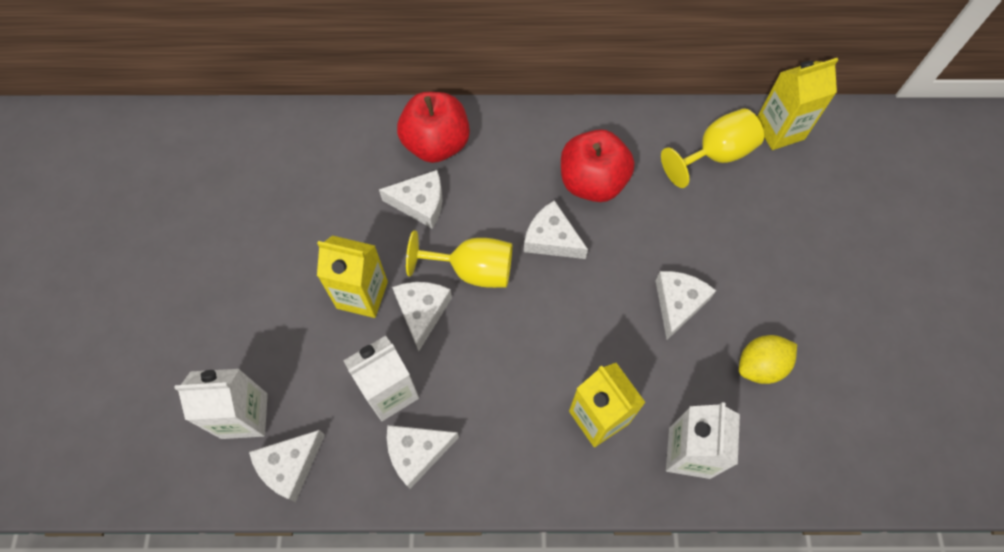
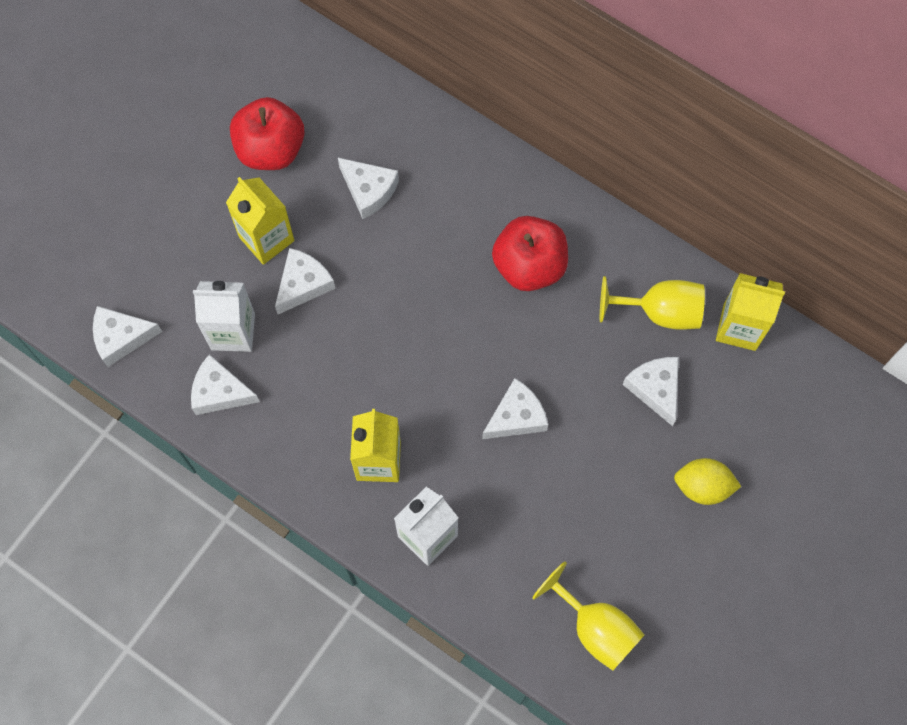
camera: 35 degrees right, 5 degrees up
(244, 416) = (113, 277): white carton -> none
(436, 144) = (421, 145): red apple -> red apple (270, 149)
(472, 270) = (369, 276): yellow goblet -> yellow goblet (595, 628)
(551, 239) = (454, 292): white cheese -> white cheese (655, 389)
(760, 365) = (542, 511): yellow lemon -> yellow lemon (702, 486)

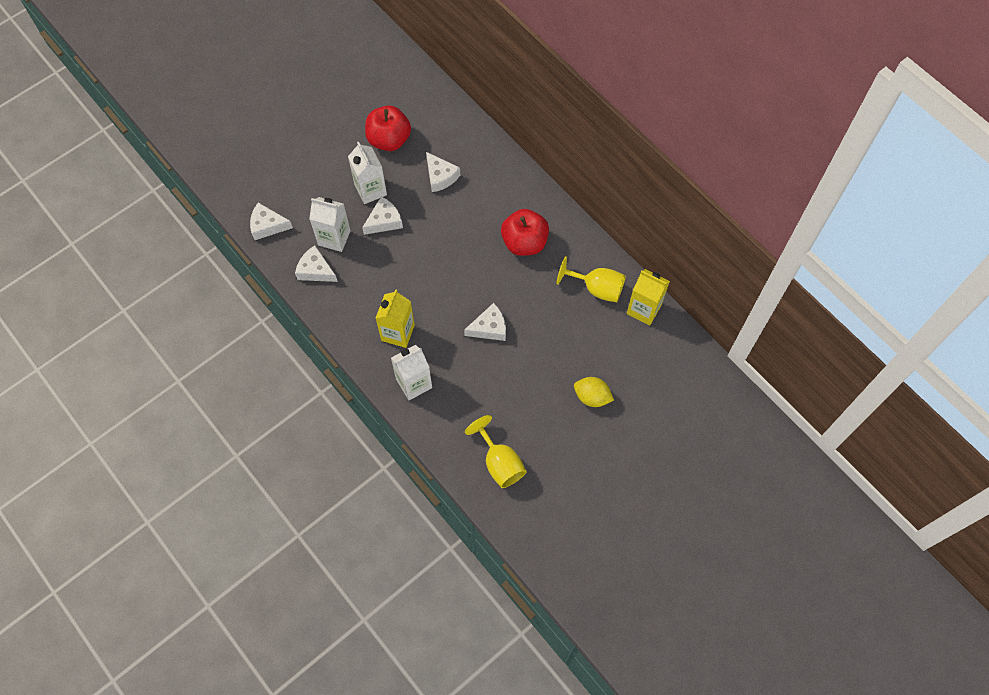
camera: 15 degrees right, 5 degrees down
(266, 239) = (370, 190): yellow carton -> white carton
(655, 389) = (580, 332): white cheese -> none

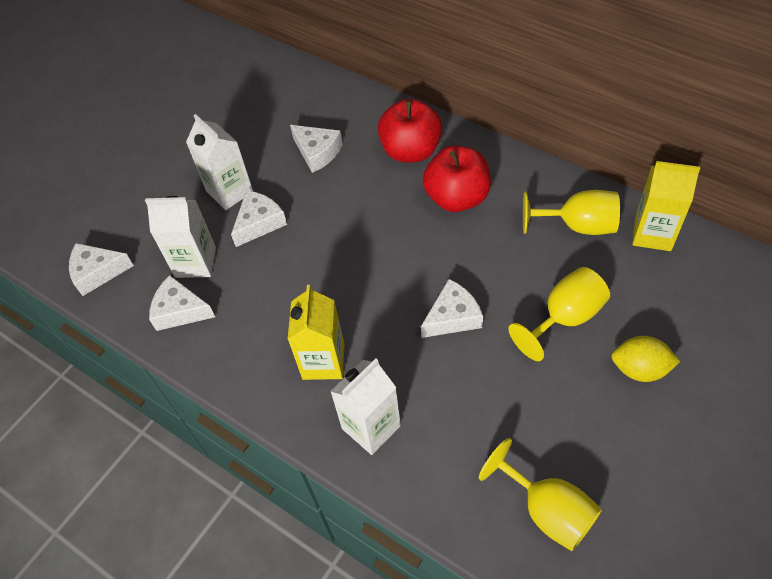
camera: 10 degrees left, 10 degrees down
(389, 140) = (237, 130): red apple -> red apple (411, 151)
(560, 350) = (565, 318): none -> yellow goblet

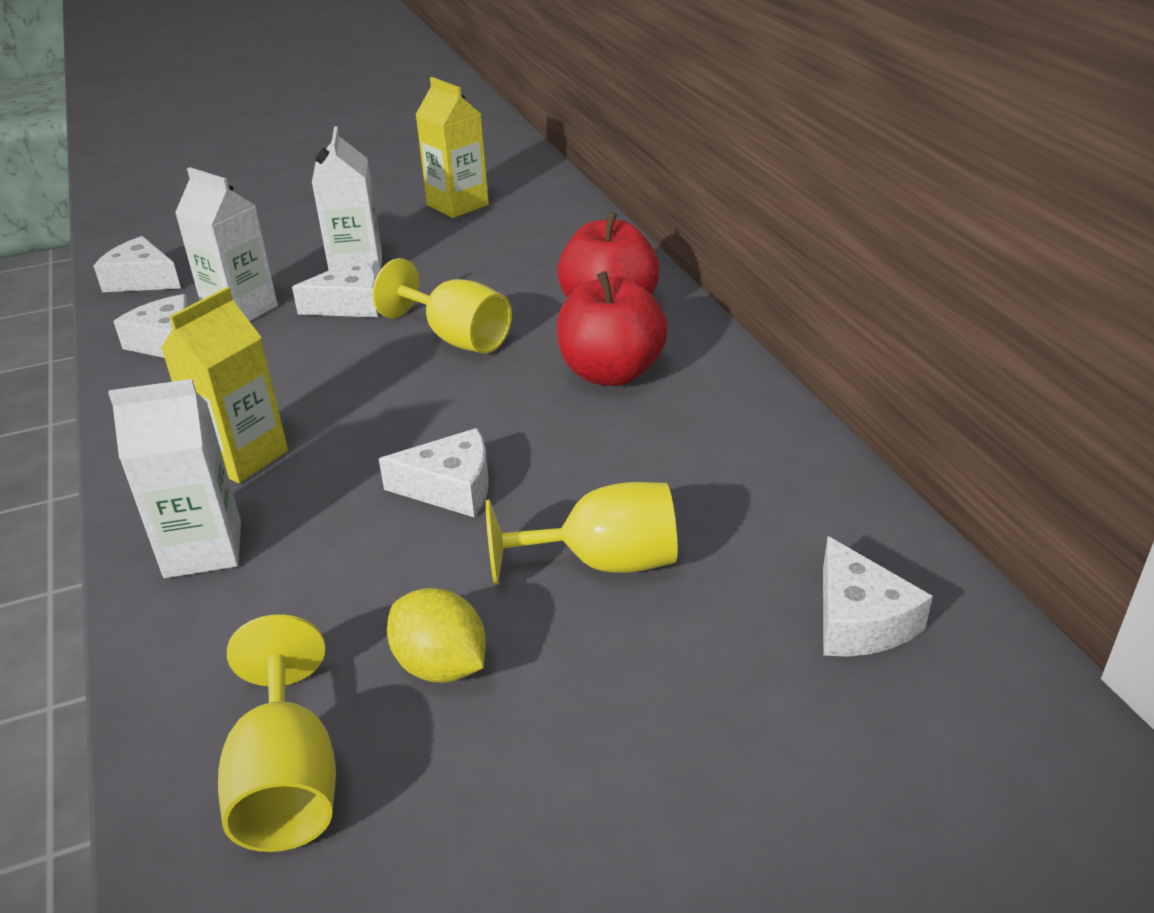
camera: 30 degrees right, 20 degrees down
(317, 152) = (495, 270): white cheese -> white cheese (859, 620)
(577, 225) = (748, 469): yellow goblet -> yellow goblet (456, 338)
(639, 369) = (645, 683): yellow lemon -> yellow lemon (441, 665)
(652, 233) = (860, 528): yellow carton -> yellow carton (457, 205)

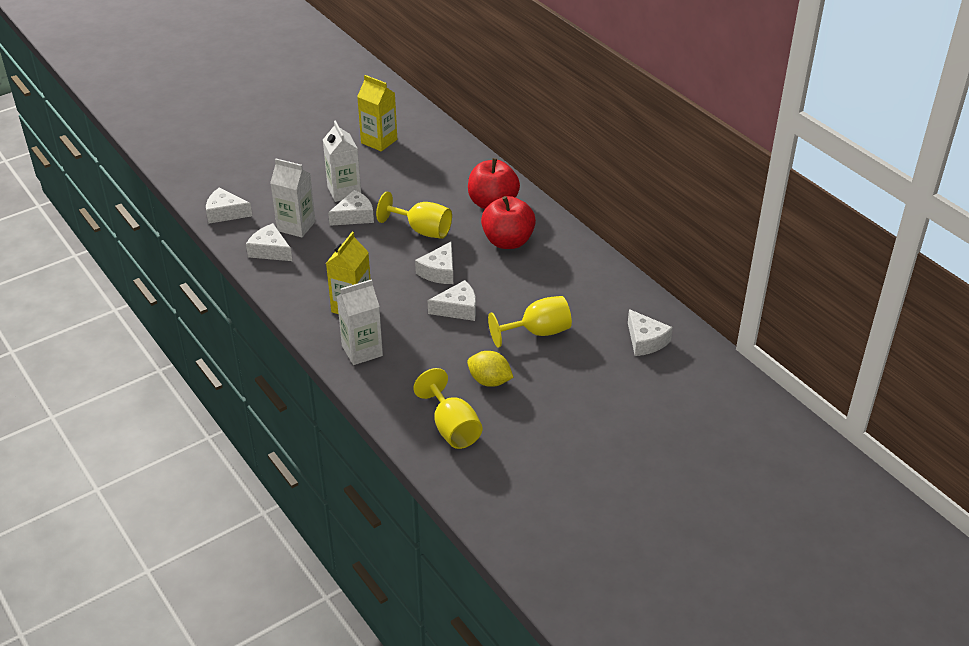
camera: 15 degrees left, 5 degrees up
(450, 412) = (439, 271): none -> white cheese

